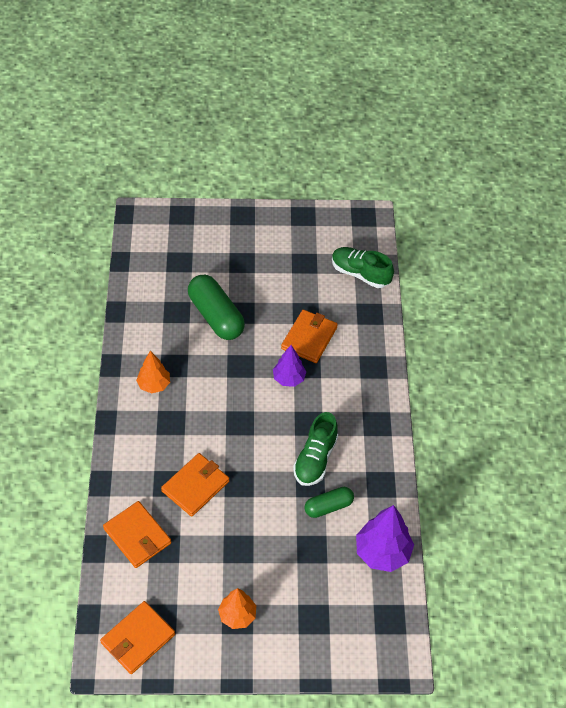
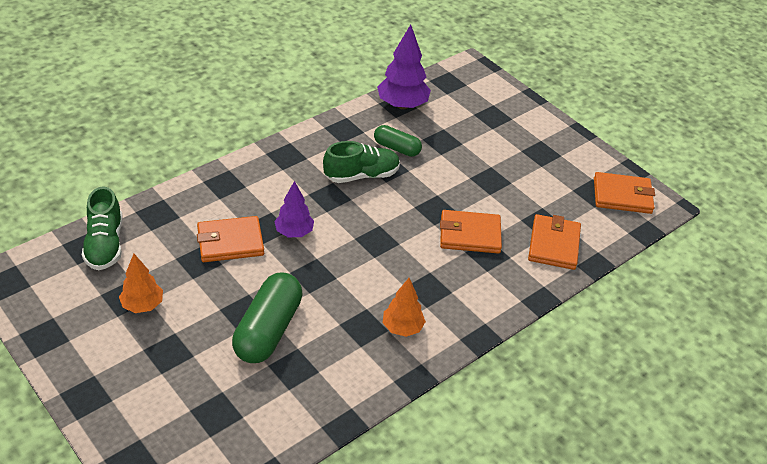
camera: 130 degrees left, 10 degrees down
(237, 615) = (539, 154): orange tree -> orange tree (143, 305)

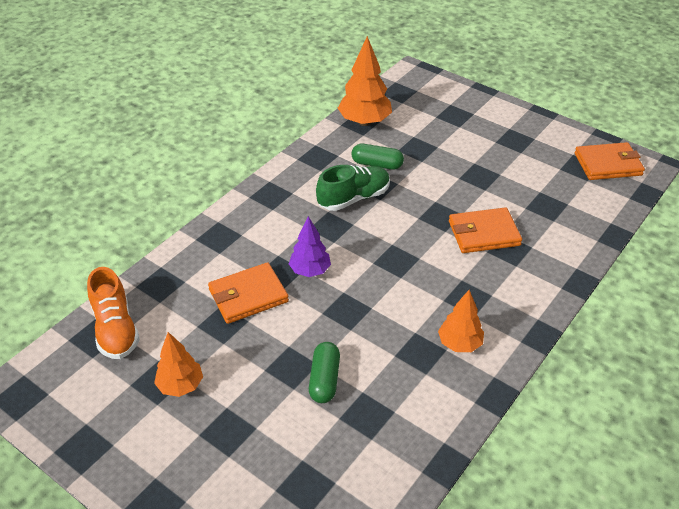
camera: 10 degrees left, 0 degrees up
(105, 244) = (115, 329): green shoe -> orange shoe
(268, 330) = (324, 379): green capsule -> green capsule, size x0.58
(402, 105) = (364, 122): purple tree -> orange tree
(554, 244) = (567, 225): orange wallet -> none

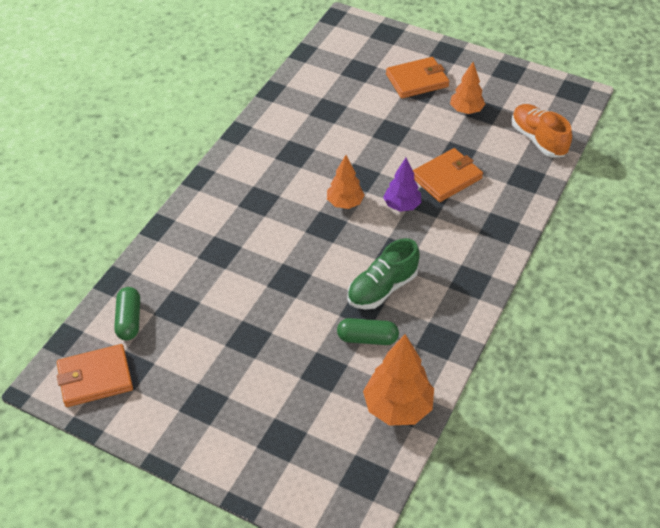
camera: 170 degrees right, 5 degrees up
(324, 379) = (364, 126): green capsule -> green capsule (129, 320)
(459, 344) = (264, 163): orange tree -> orange tree (345, 203)
(483, 233) = (244, 265): orange wallet -> orange wallet (417, 80)

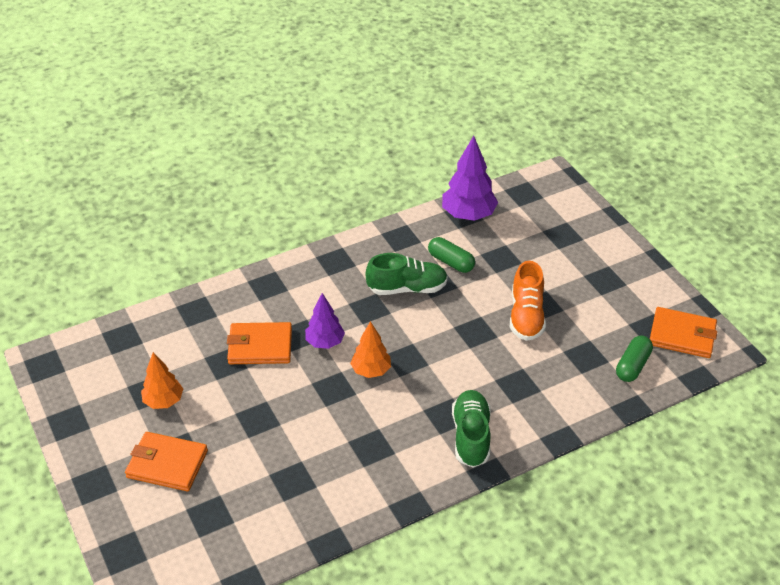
camera: 145 degrees left, 5 degrees down
(228, 195) = (471, 436): none -> green shoe
(398, 407) = (468, 215): orange tree -> purple tree
(538, 140) = (141, 337): orange shoe -> orange shoe (526, 316)

